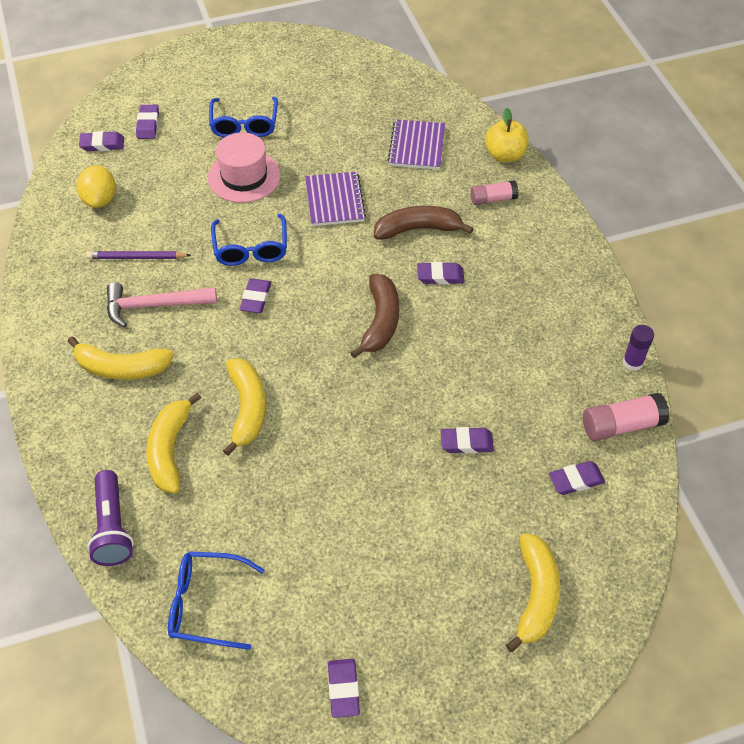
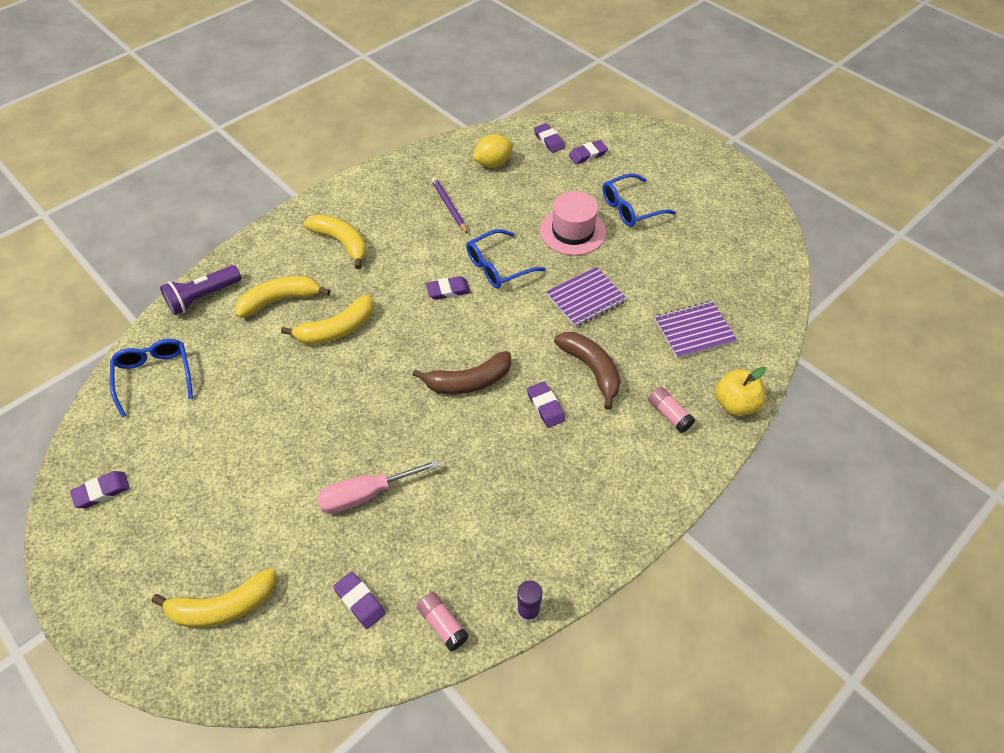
camera: 65 degrees right, 0 degrees up
(121, 368) = (342, 243): yellow banana -> yellow banana turned 150 degrees clockwise
(154, 306) = (408, 235): pink hammer -> none
(466, 443) = (366, 494): purple eraser -> pink screwdriver
(622, 425) = (442, 624): pink glue stick -> pink glue stick, size x0.67

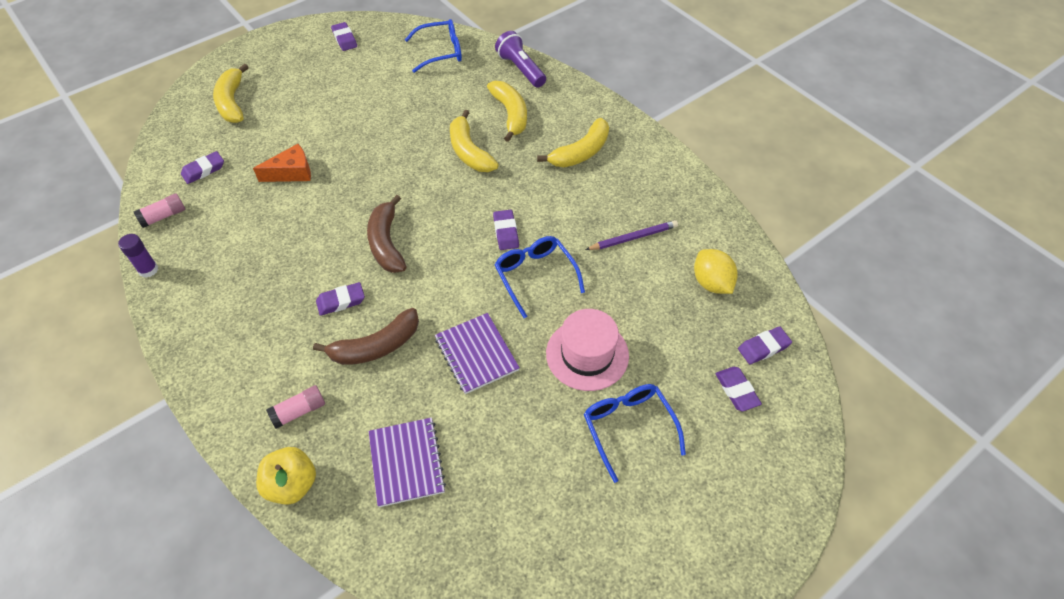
camera: 95 degrees right, 0 degrees up
(366, 494) = (292, 172): pink screwdriver -> orange cheese

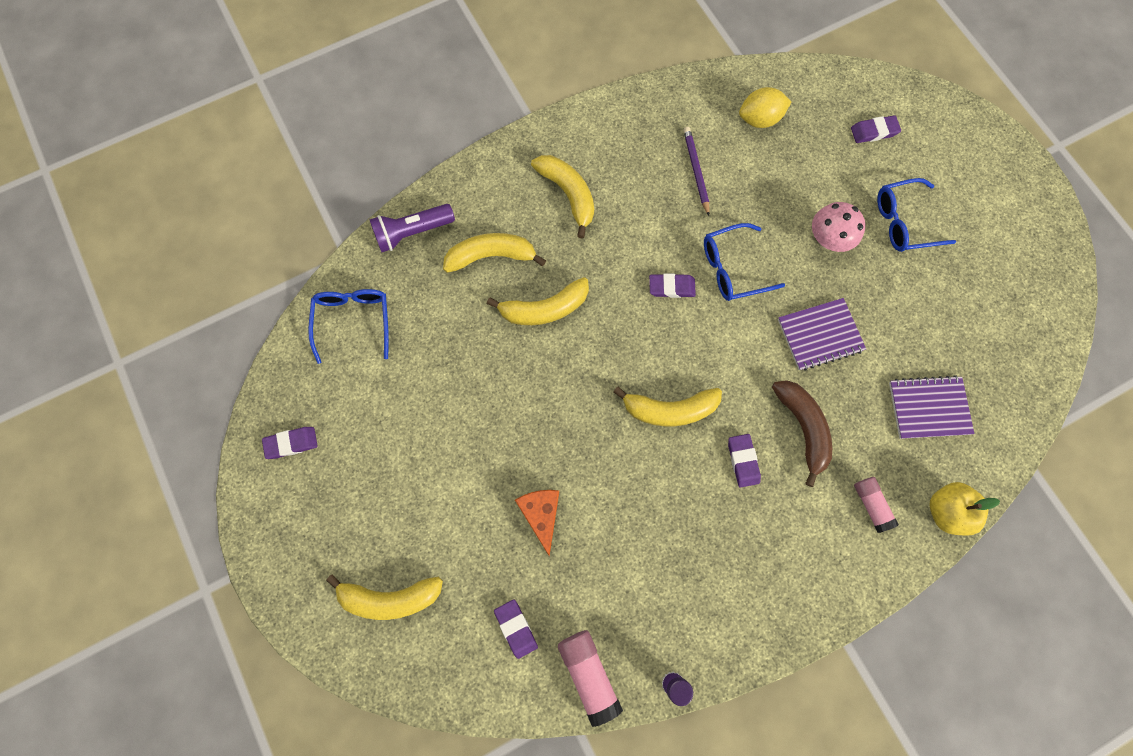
camera: 80 degrees left, 20 degrees up
(163, 216) = (589, 674): pink glue stick -> pink glue stick, size x1.50
(386, 243) = (669, 410): brown banana -> yellow banana
(587, 354) = (828, 239): pink hat -> pink mushroom
(763, 347) = (833, 99): purple eraser -> none

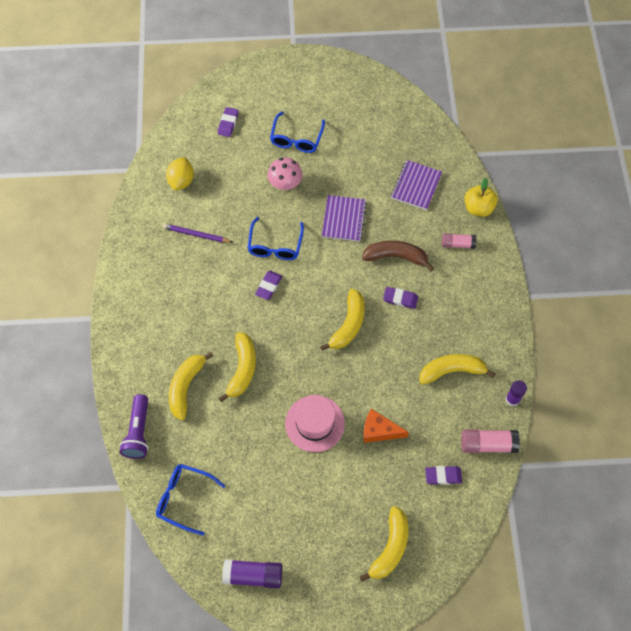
camera: 65 degrees left, 10 degrees down
(291, 443) = (253, 576): purple eraser -> purple glue stick
(514, 428) = (314, 423): none -> pink hat
(568, 194) = (168, 319): yellow banana -> yellow banana (452, 371)

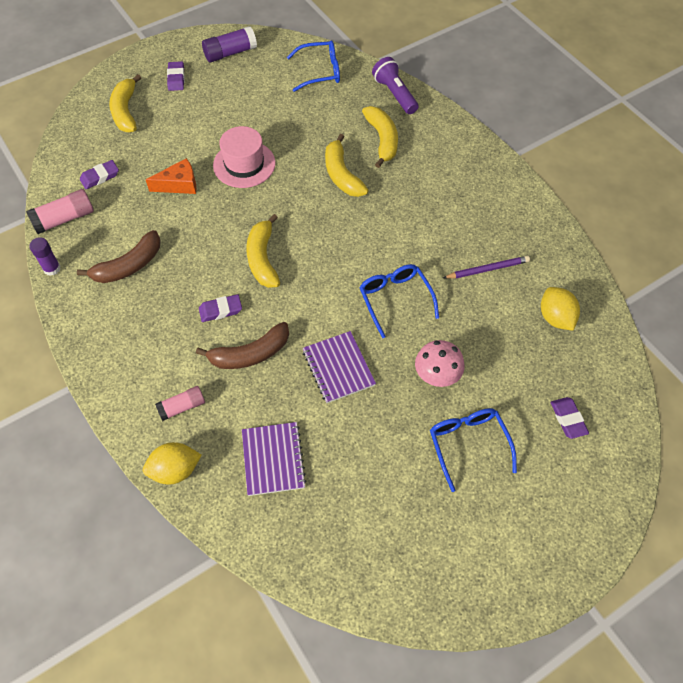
camera: 150 degrees right, 5 degrees down
(268, 286) = (371, 256): purple eraser -> purple eraser (176, 78)
(452, 371) = (129, 266): yellow banana -> brown banana
(478, 208) = (175, 470): yellow apple -> yellow lemon

